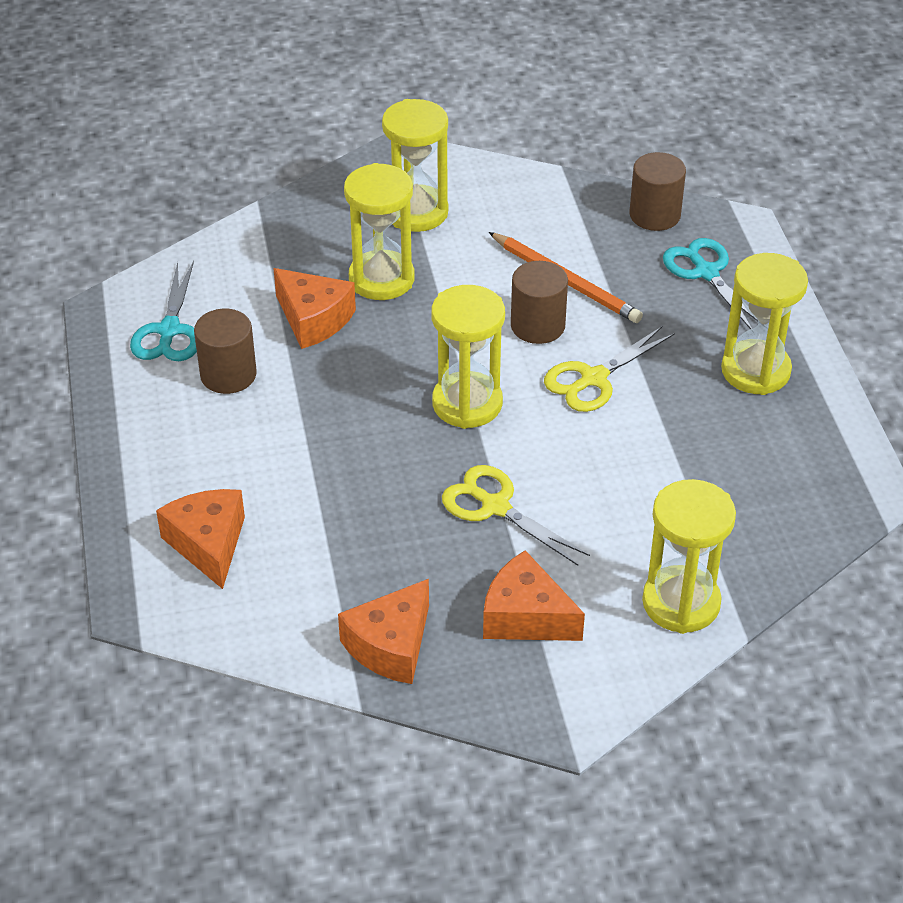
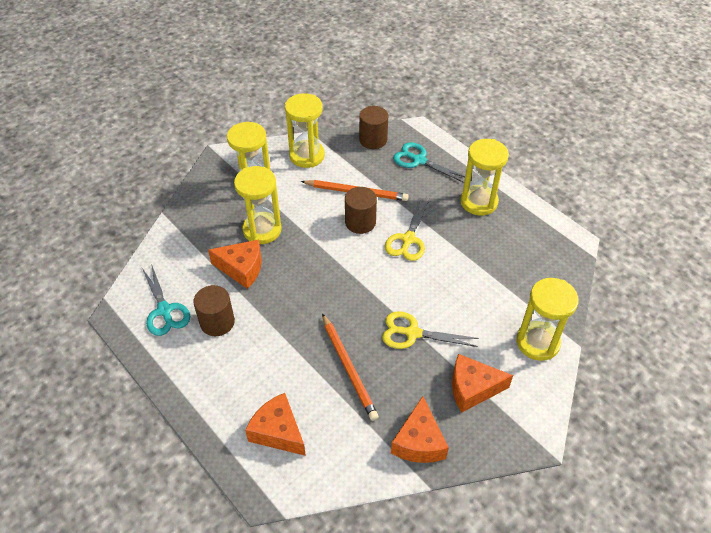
camera: 30 degrees left, 5 degrees up
(365, 510) = (349, 368): none -> orange pencil
(467, 403) = (356, 281): yellow hourglass -> yellow hourglass (307, 156)

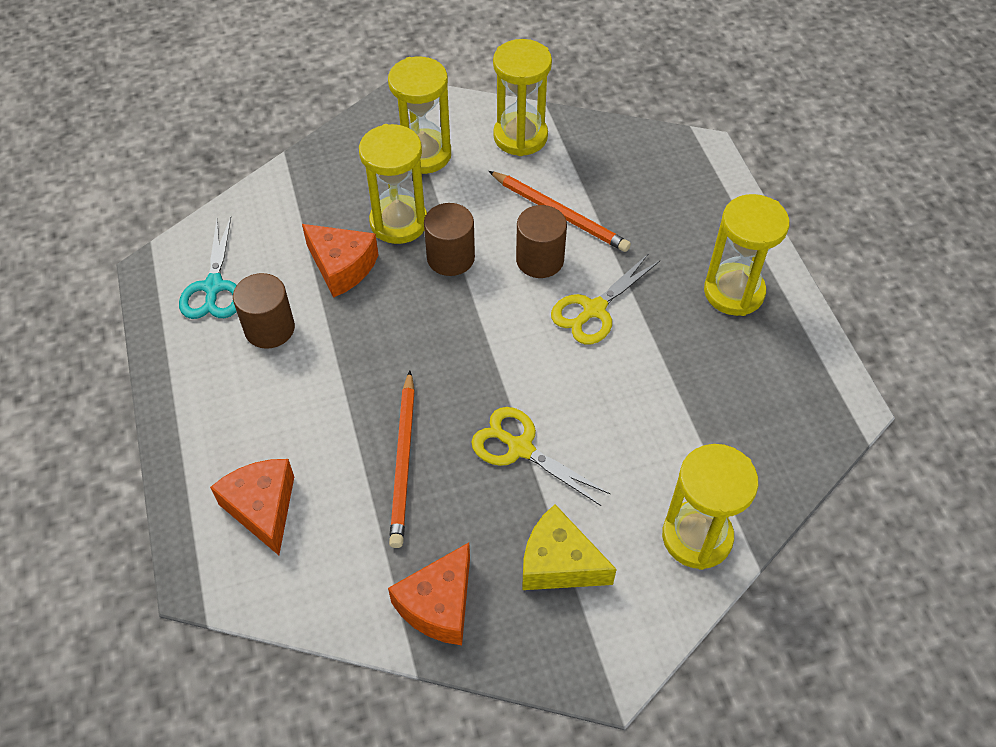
camera: 25 degrees right, 5 degrees up
(373, 140) = (629, 144): brown cylinder -> brown cylinder (450, 258)
(419, 160) = (679, 197): turquoise scissors -> none
(472, 388) = (559, 563): orange cheese -> yellow cheese

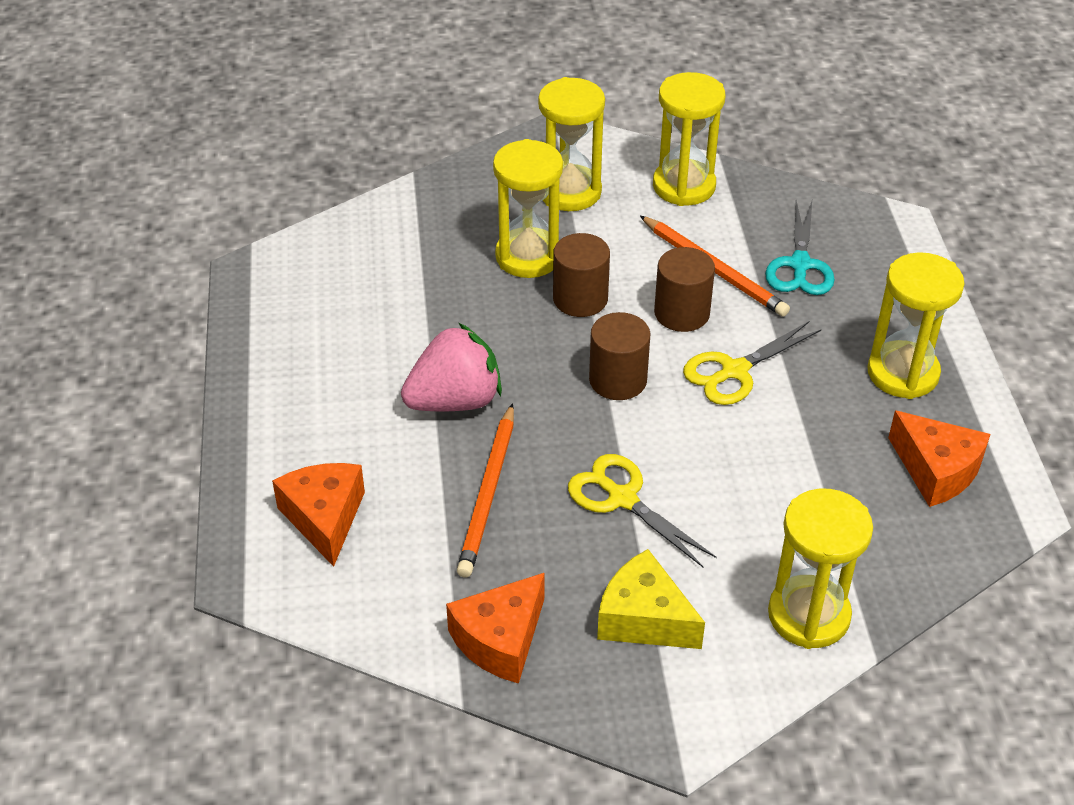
camera: 10 degrees right, 10 degrees down
(213, 287) = (311, 296): turquoise scissors -> turquoise scissors (800, 265)
(269, 328) = (365, 344): brown cylinder -> brown cylinder (618, 380)
(342, 267) = (456, 293): orange cheese -> orange cheese (936, 470)
(359, 373) = (455, 401): none -> pink strawberry

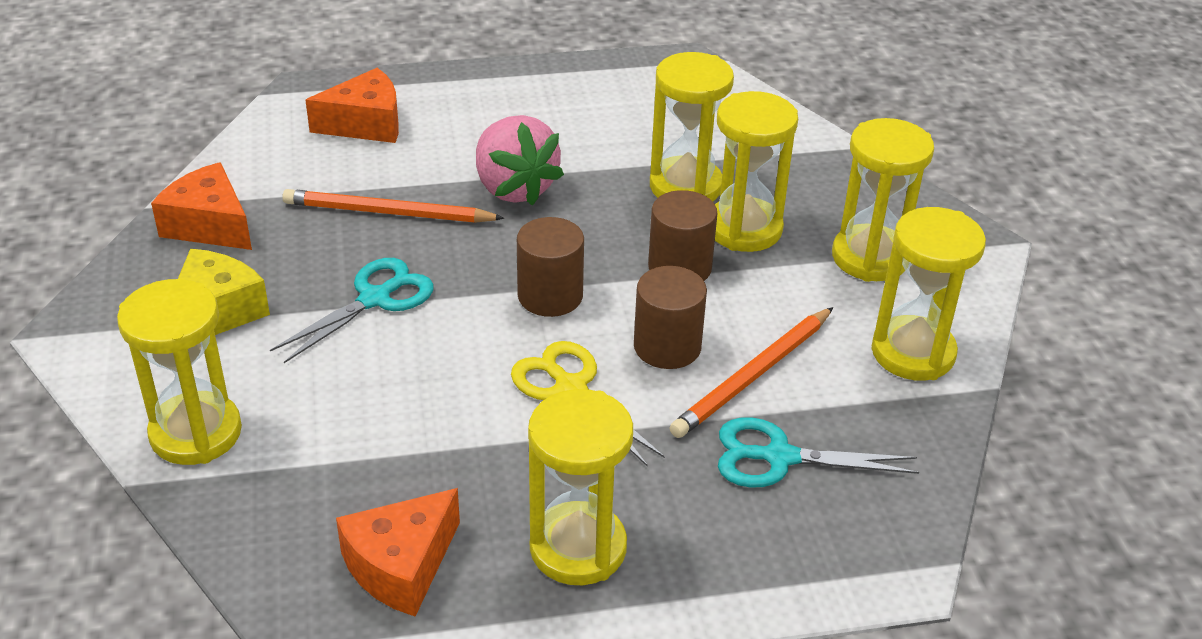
camera: 85 degrees right, 5 degrees down
(463, 286) = (685, 186): none -> yellow hourglass
(622, 498) = (375, 299): yellow scissors -> turquoise scissors

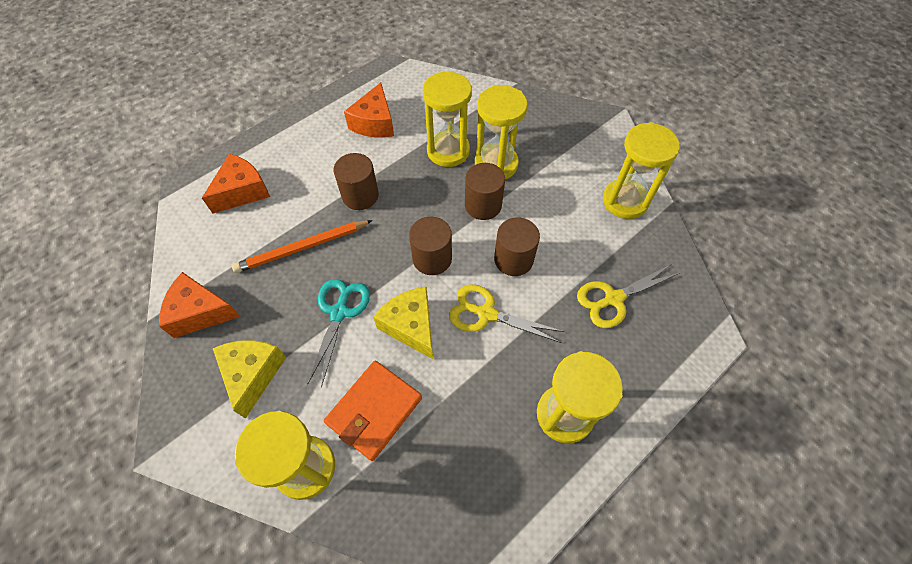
camera: 30 degrees left, 20 degrees up
(327, 418) = (374, 410): none -> orange wallet
(401, 566) = (487, 485): orange cheese -> orange cheese (374, 123)
(454, 354) = (411, 326): none -> yellow cheese
(514, 188) = (360, 195): pink strawberry -> brown cylinder
(753, 376) = (566, 255): orange pencil -> none
(779, 457) = (613, 299): turquoise scissors -> yellow scissors
(870, 257) = (565, 152): yellow hourglass -> none

